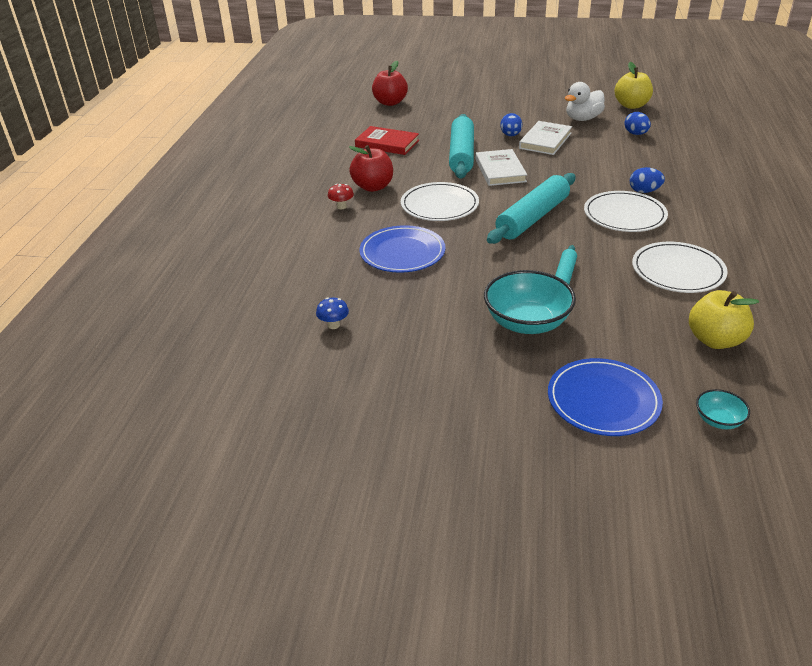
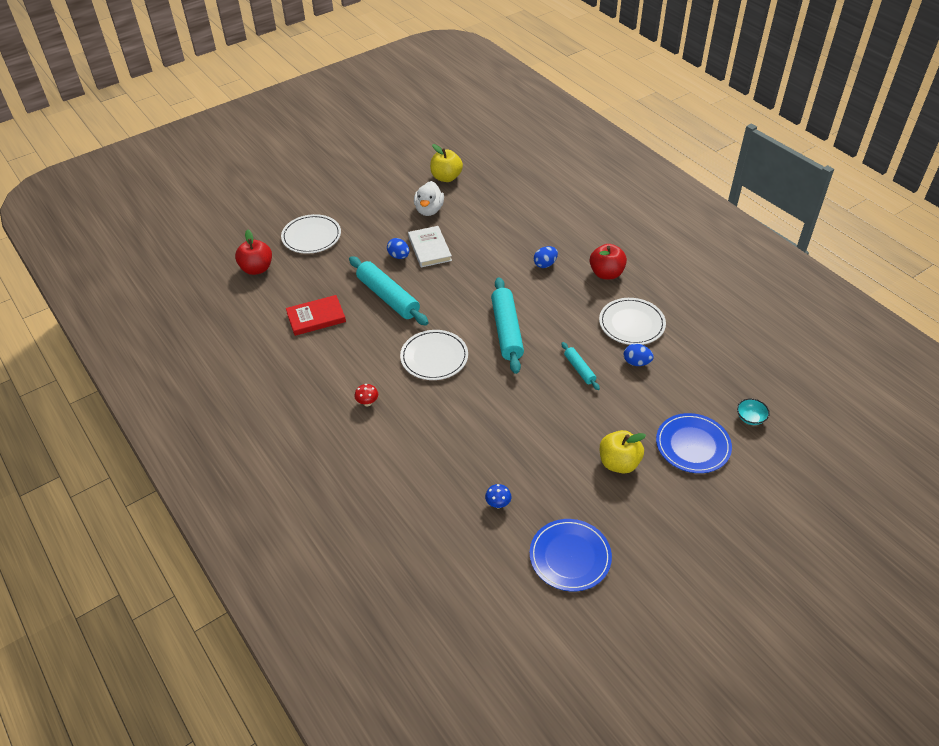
camera: 45 degrees left, 10 degrees up
(373, 187) = (364, 369): red apple -> red apple (606, 273)
(402, 252) = (463, 416): blue plate -> blue plate (570, 556)
(500, 170) = (434, 298): white book -> none
(527, 323) = (600, 420): turquoise bowl -> none
(624, 215) = (556, 294): white plate -> white plate (311, 236)
(636, 134) = (481, 208): blue egg -> blue egg (636, 362)
(715, 340) = (699, 364): yellow apple -> yellow apple (619, 463)

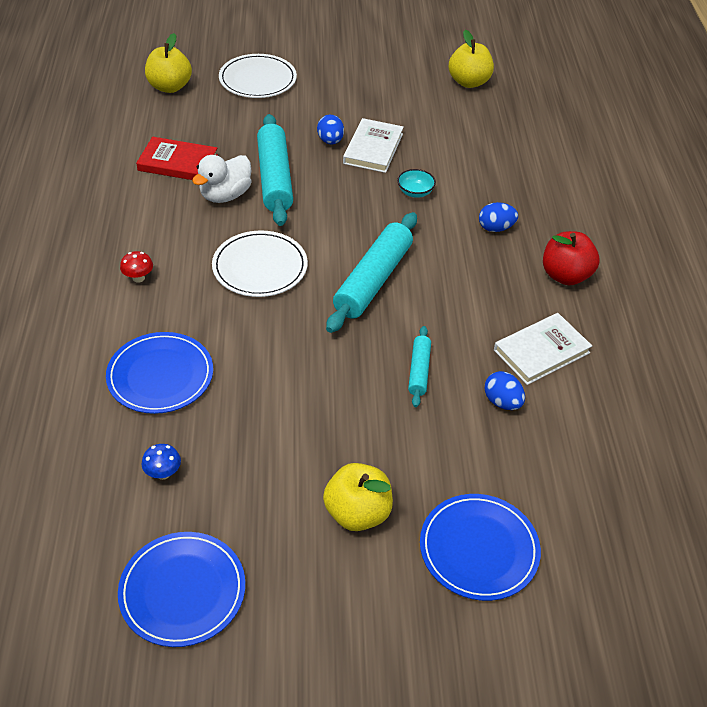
camera: 30 degrees right, 0 degrees up
(257, 269) = (170, 87): red apple -> yellow apple
(429, 210) = (414, 108): white duck -> white duck (225, 195)
(440, 452) = (160, 376): none -> blue plate
(631, 324) = (541, 351): white plate -> white book
(750, 418) = (597, 561): turquoise bowl -> turquoise bowl (415, 192)

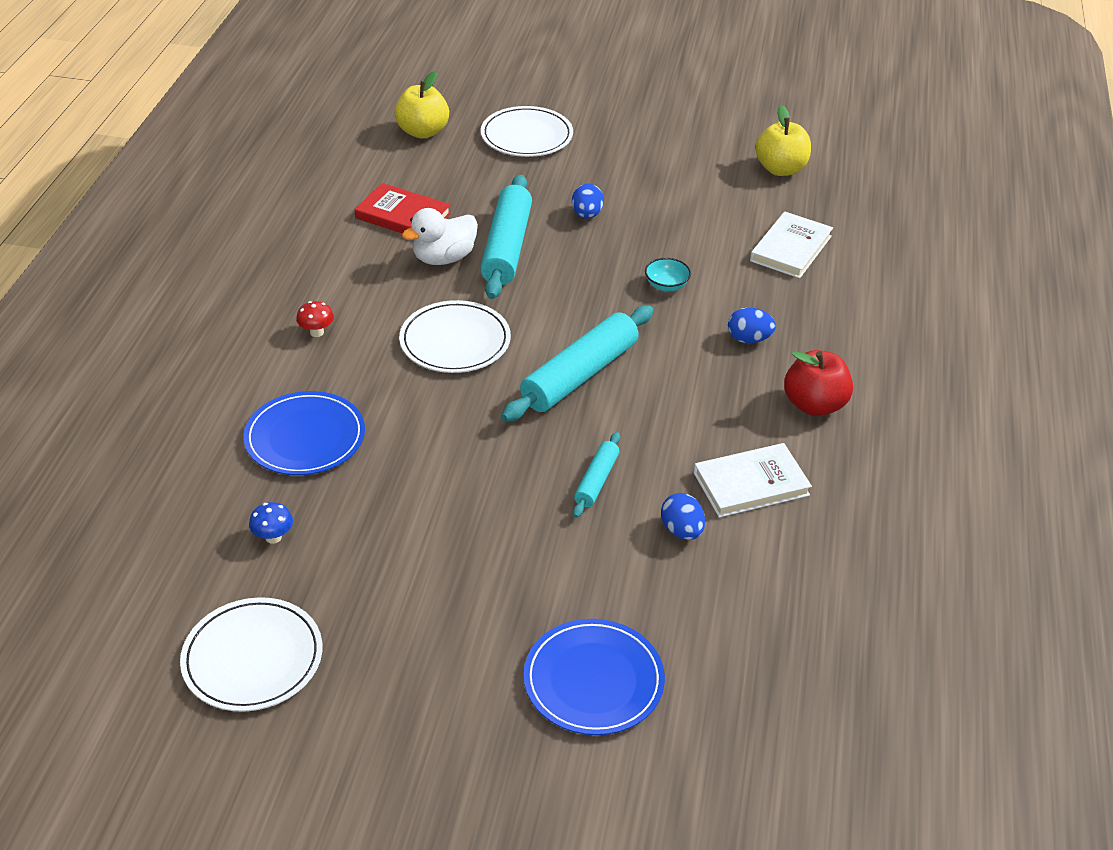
camera: 15 degrees right, 5 degrees down
(182, 591) = (253, 658): blue plate -> white plate
(357, 513) = (470, 617): yellow apple -> none
(373, 148) = (635, 230): white book -> white book (791, 248)

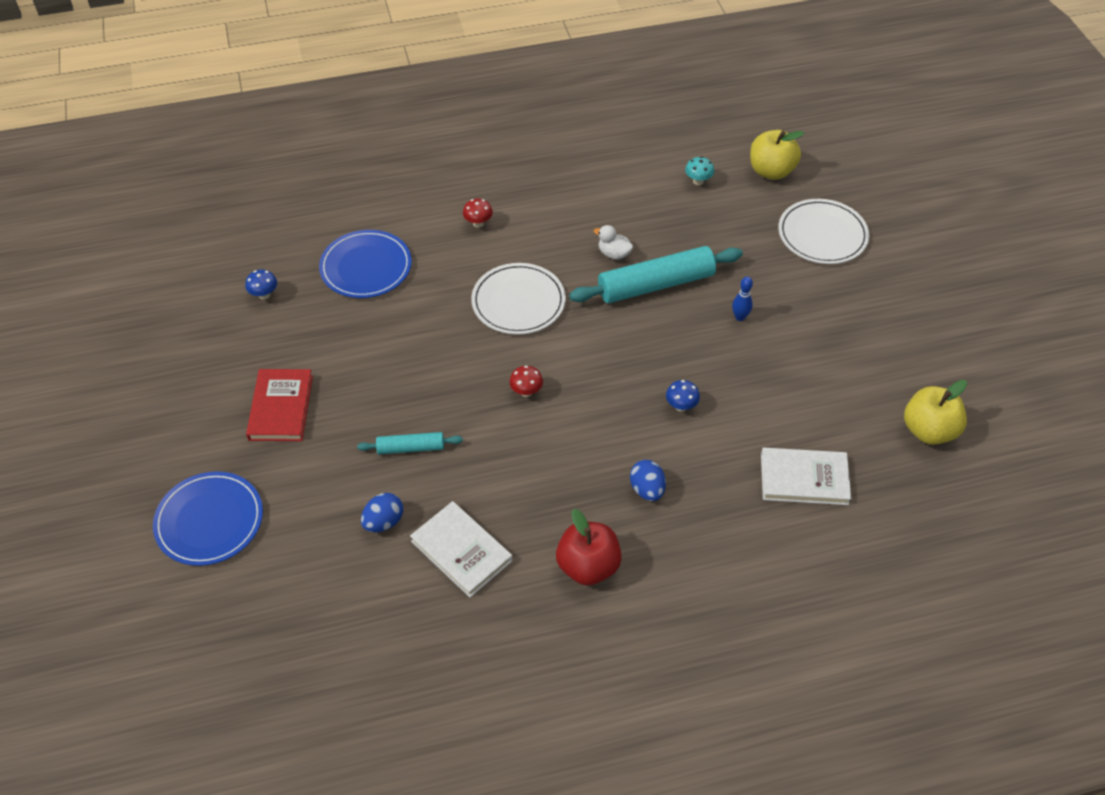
camera: 65 degrees right, 10 degrees up
(253, 658) = (158, 333): white plate -> none
(395, 175) = (698, 181): none -> turquoise mushroom
(403, 216) = (649, 208): red book -> red book (281, 407)
(444, 258) = (614, 254): white duck -> white duck, size x0.59
(579, 375) = (526, 392): turquoise rolling pin -> red mushroom
(587, 215) = (740, 317): blue egg -> blue bowling pin
(666, 285) = (681, 406): turquoise bowl -> blue mushroom

